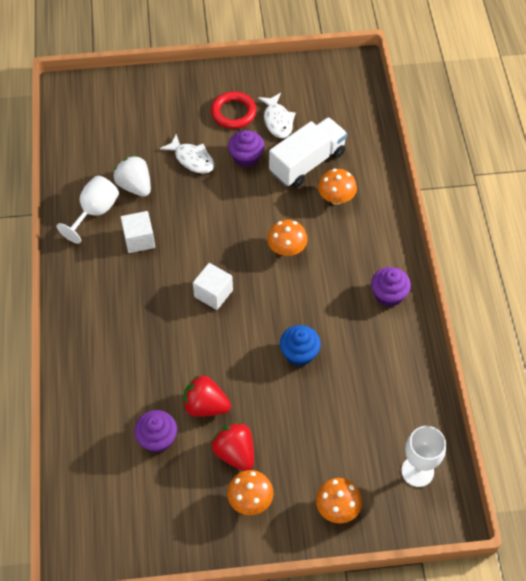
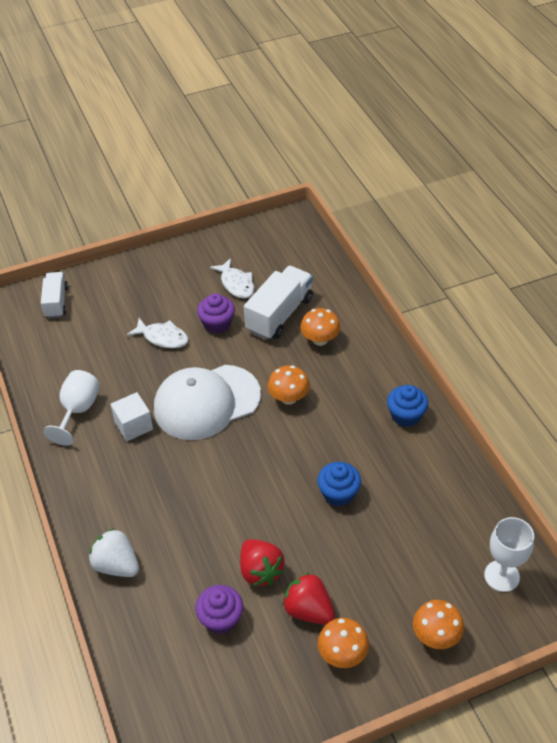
camera: 15 degrees left, 10 degrees down
(107, 99) = (56, 302): none -> white truck
(135, 186) = (112, 376): white strawberry -> white strawberry (116, 565)
(205, 406) = (260, 571): red strawberry -> red strawberry turned 120 degrees counterclockwise
(211, 234) = (206, 402): none -> white cap
(213, 293) = (229, 458): white cube -> none
(233, 112) = (190, 286): red ring -> none
(388, 295) = (406, 415): purple cupcake -> blue cupcake

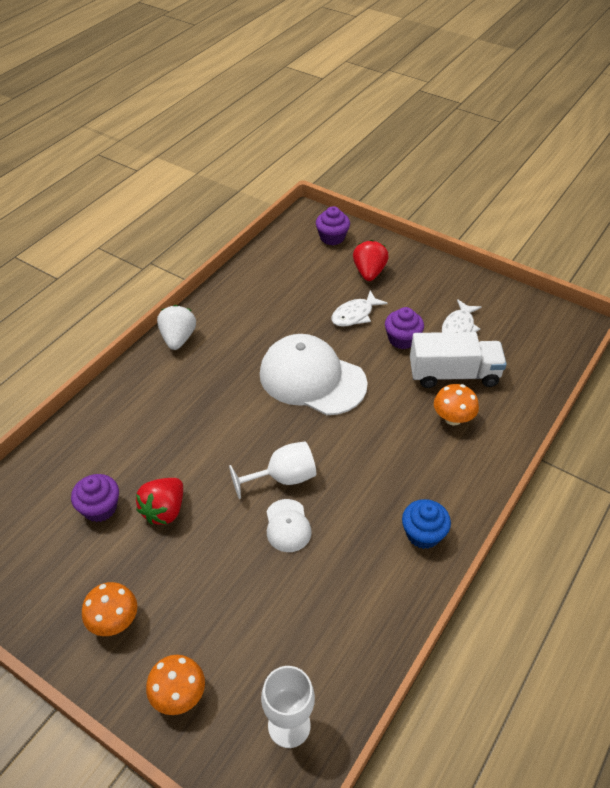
camera: 55 degrees right, 0 degrees up
(56, 302) = (332, 237): white truck -> purple cupcake
(78, 410) = (239, 308): white goblet -> white goblet (283, 478)
(116, 565) = (110, 412): white strawberry -> white strawberry (178, 338)
(133, 425) = (251, 347): white cube -> none
(163, 337) = (355, 315): white fish -> white fish turned 60 degrees clockwise
(288, 398) = (365, 431): orange mushroom -> none
(308, 610) = (145, 569): red strawberry -> red strawberry (369, 272)
(338, 493) = (287, 526): blue cupcake -> white cap

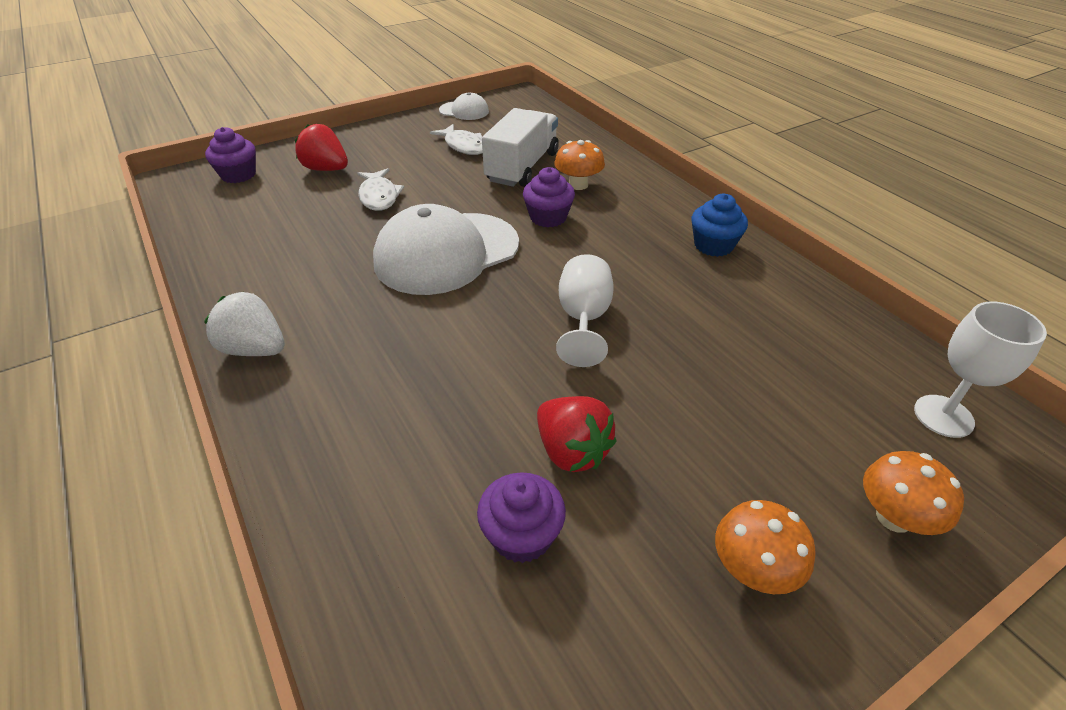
camera: 65 degrees left, 5 degrees down
(287, 526) = (658, 336): white cap -> white cap (464, 111)
(402, 339) = (447, 180): purple cupcake -> purple cupcake (548, 217)

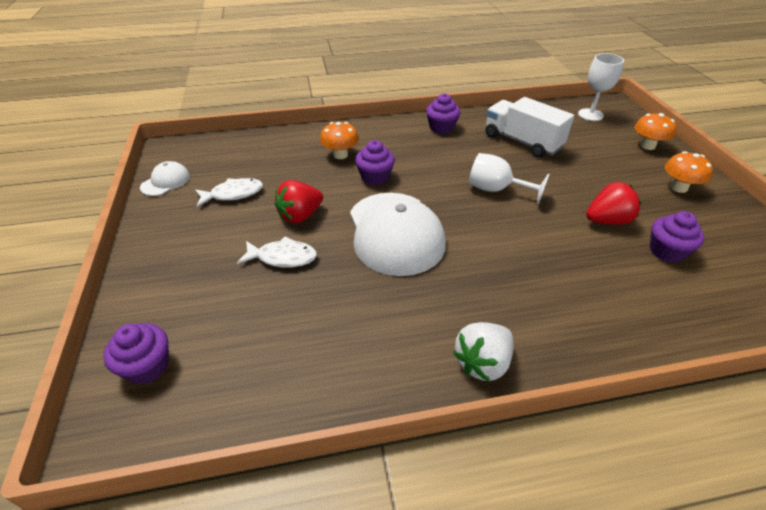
camera: 70 degrees left, 0 degrees up
(326, 169) = (199, 288): red strawberry -> red strawberry (300, 216)
(522, 167) = (295, 172): white truck -> white truck (522, 142)
(713, 245) = (441, 127): blue cupcake -> purple cupcake

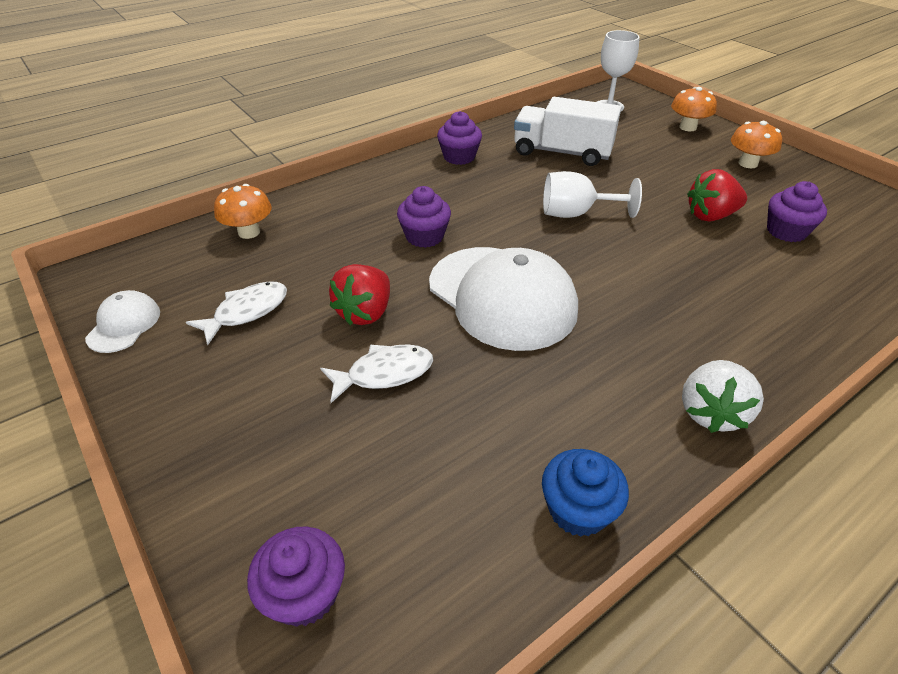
camera: 25 degrees left, 0 degrees up
(335, 387) = (578, 510): none -> blue cupcake
(340, 155) = (358, 220): orange mushroom -> orange mushroom (249, 232)
(607, 220) = (710, 216): red strawberry -> red strawberry turned 150 degrees counterclockwise

